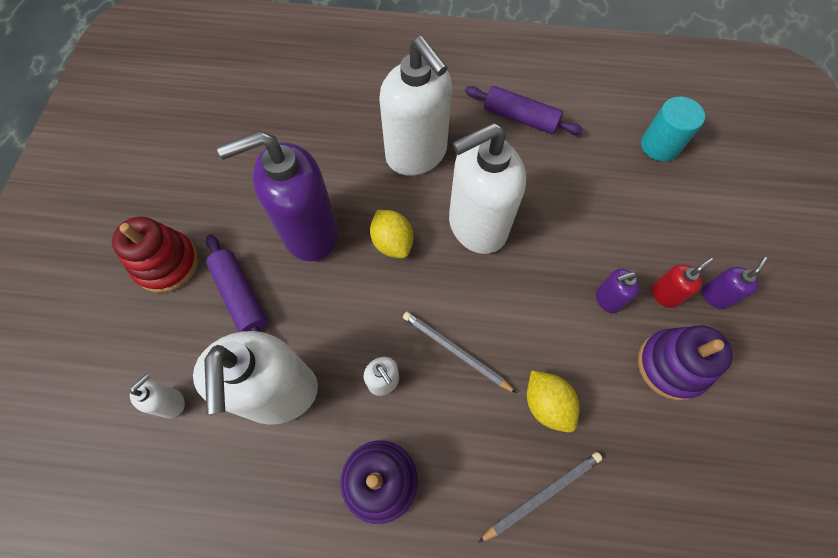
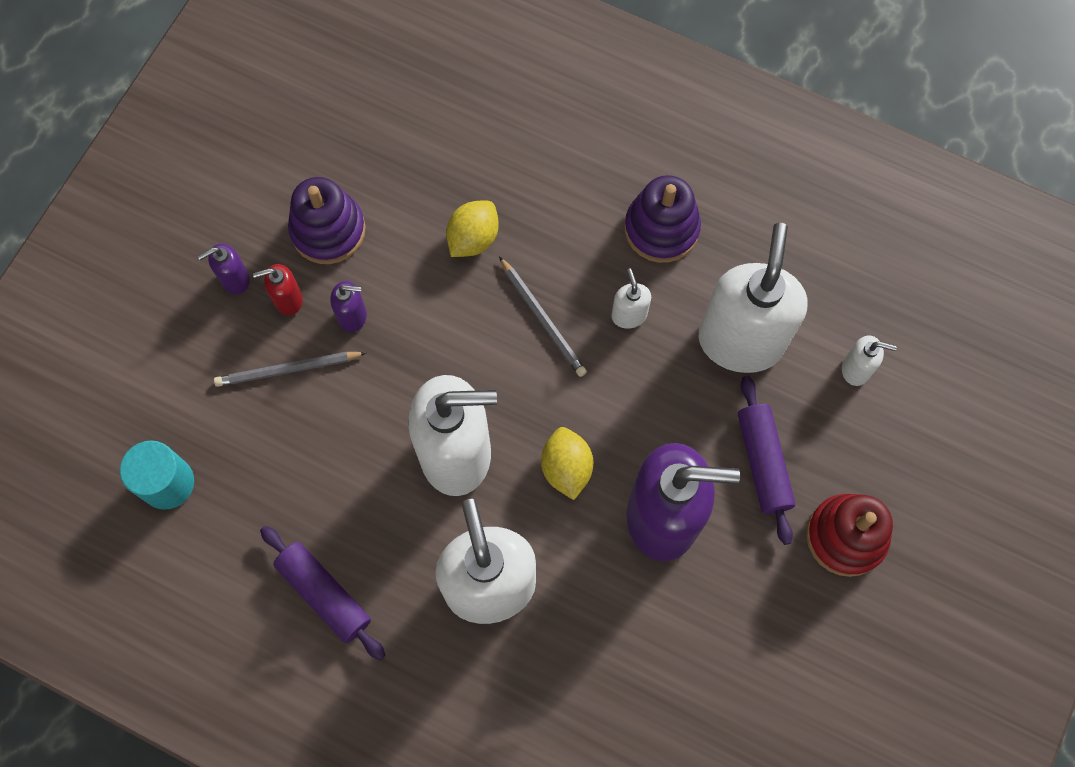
camera: 160 degrees left, 5 degrees up
(171, 402) = (856, 369): white soap dispenser -> white soap dispenser turned 135 degrees counterclockwise
(542, 495) = (516, 168): grey pencil -> grey pencil (288, 370)
(546, 404) = (473, 238): yellow lemon -> yellow lemon turned 45 degrees clockwise

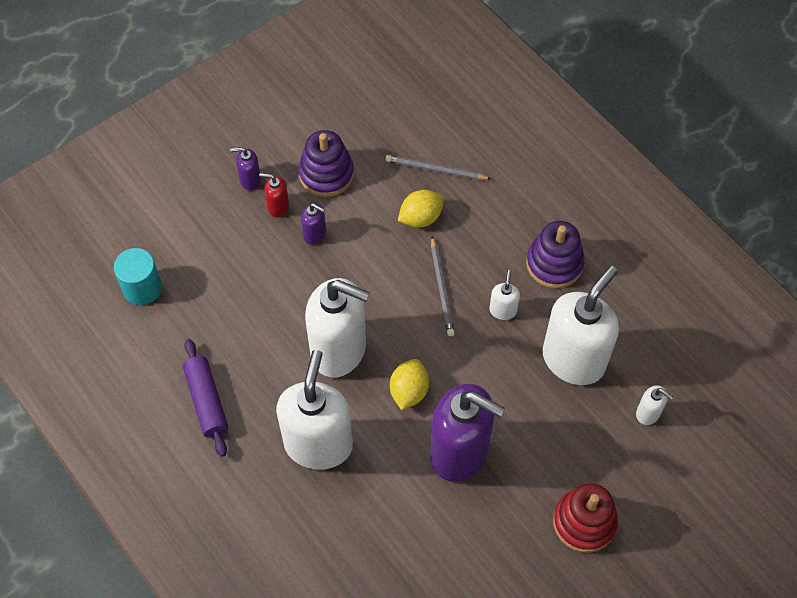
camera: 25 degrees right, 10 degrees down
(288, 370) = (256, 250): grey pencil -> grey pencil (436, 170)
(762, 462) = (548, 447): purple rolling pin -> none

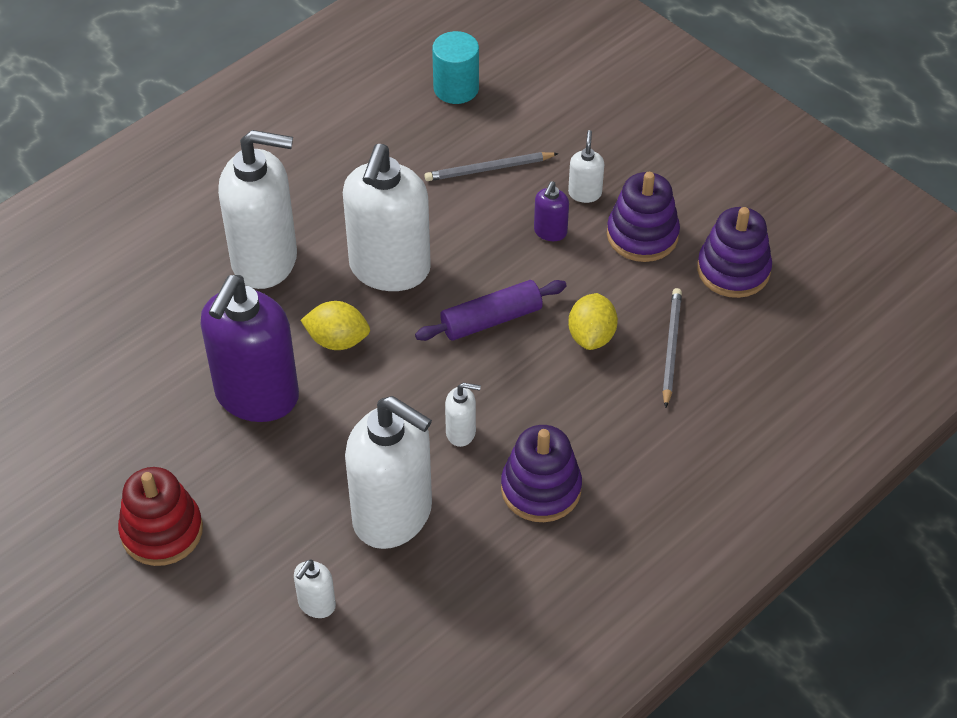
camera: 85 degrees right, 10 degrees down
(206, 401) = (316, 158): purple rolling pin -> purple rolling pin (491, 319)
(250, 180) = (619, 164): purple soap dispenser -> none
(278, 207) = (585, 193): red soap dispenser -> white soap dispenser
(367, 122) = (733, 270): none -> purple stacking toy
(420, 218) = (591, 336): yellow lemon -> yellow lemon turned 45 degrees clockwise
(442, 288) = (487, 365): grey pencil -> grey pencil (489, 169)

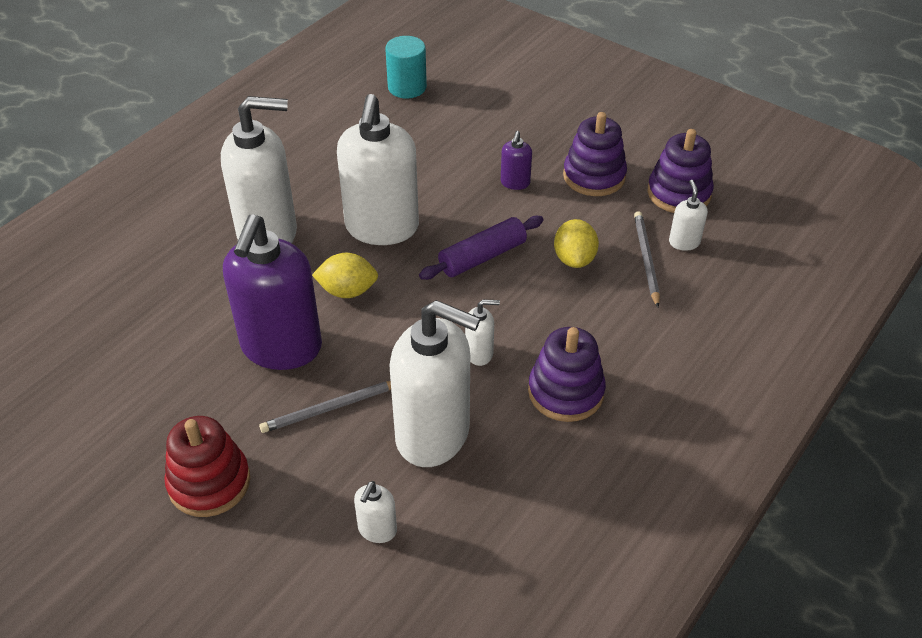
camera: 10 degrees left, 5 degrees down
(489, 169) = (450, 142): grey pencil -> grey pencil (331, 408)
(585, 193) = (536, 151): white soap dispenser -> white soap dispenser (684, 242)

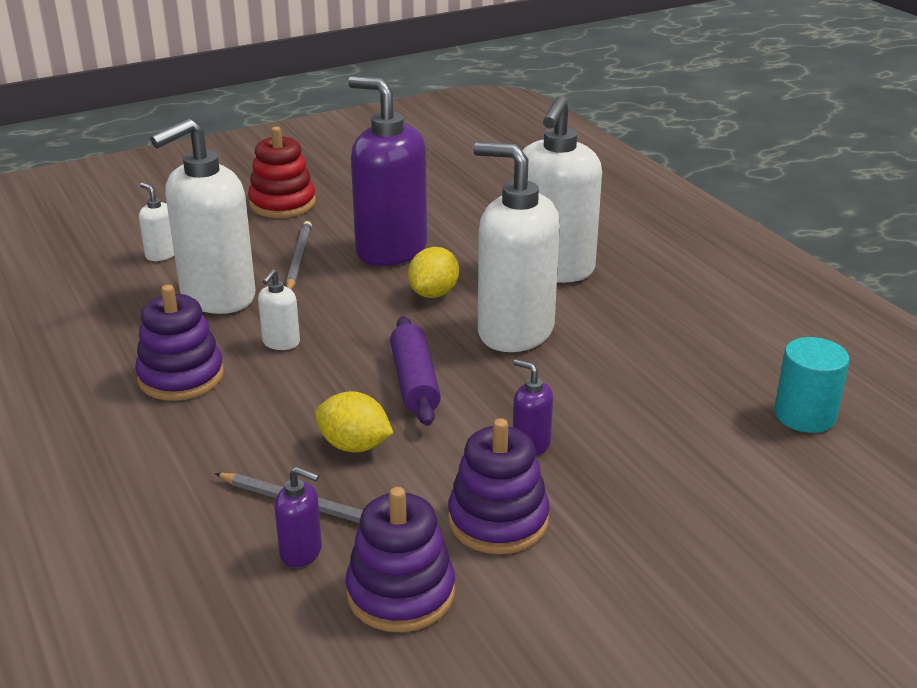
camera: 115 degrees right, 15 degrees down
(684, 242) = (301, 552): white soap dispenser -> purple soap dispenser

